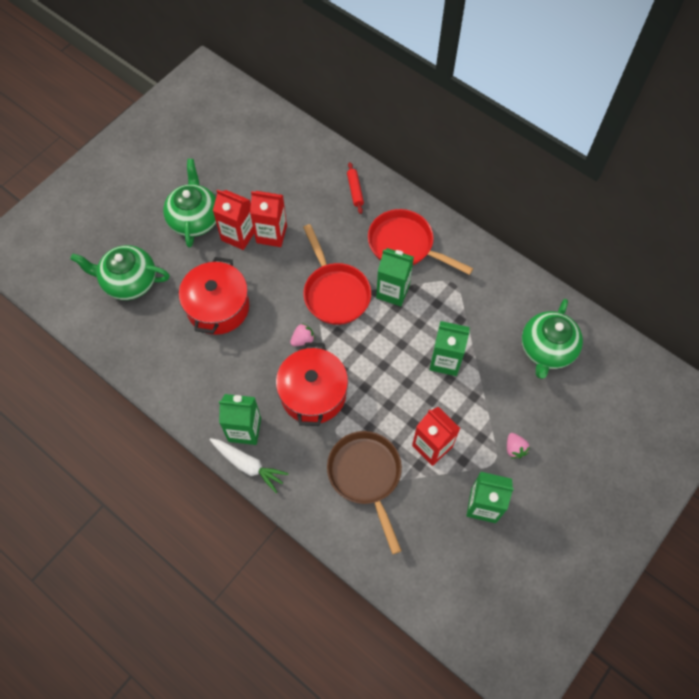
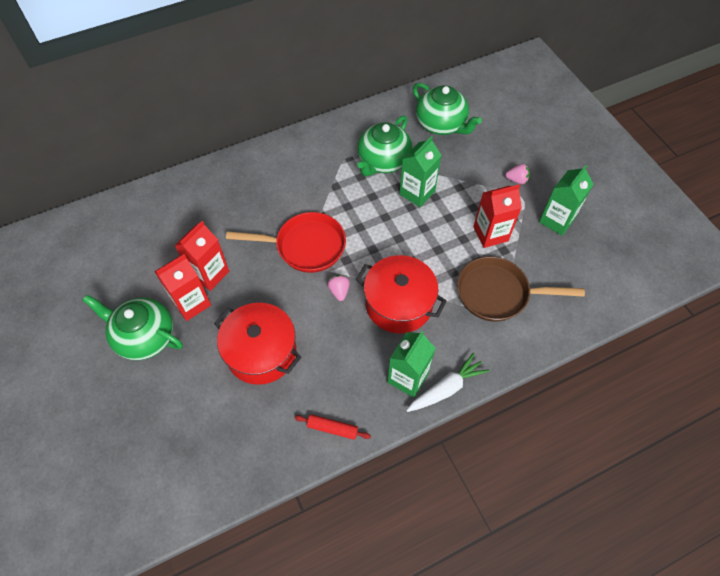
camera: 65 degrees left, 5 degrees down
(129, 281) = (177, 430): green teapot -> green teapot (383, 161)
(355, 190) = (209, 189): red rolling pin -> red rolling pin (332, 428)
(393, 291) = (330, 202): green carton -> none
(405, 245) = (290, 175): red pan -> none

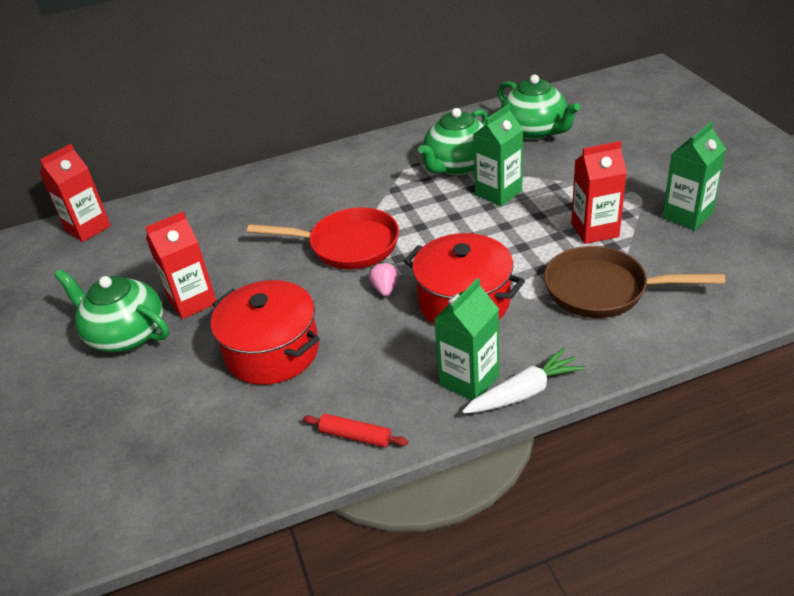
camera: 10 degrees right, 20 degrees down
(209, 274) = (222, 273): red carton -> red carton (88, 228)
(516, 180) = (632, 178): pink strawberry -> none

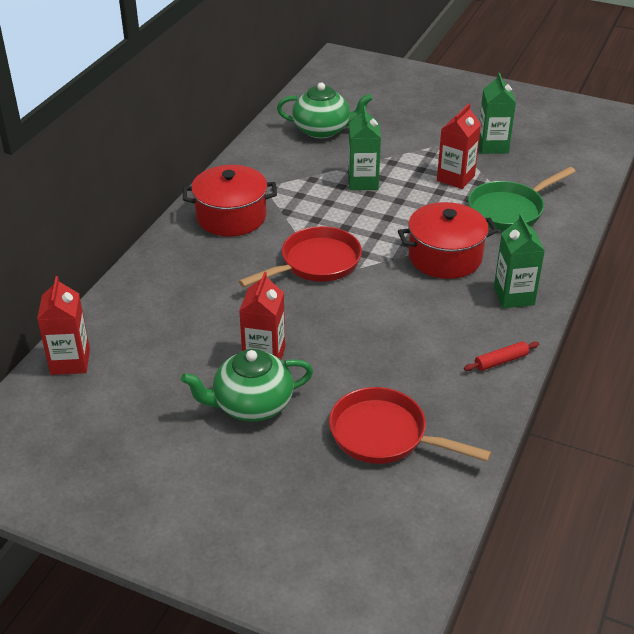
camera: 50 degrees left, 0 degrees up
(163, 430) = (384, 435): none -> red pan
(272, 351) = (375, 351): red pot -> red pot (231, 217)
(385, 289) = (386, 276): pink strawberry -> none
(457, 165) = (306, 176): green teapot -> none
(523, 392) = (550, 285): white carrot -> none
(603, 290) = (509, 210): brown pan -> green pan

